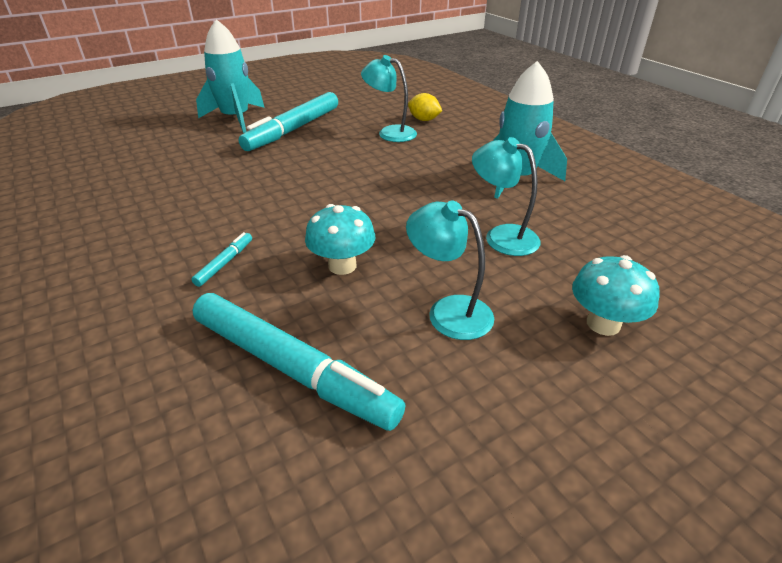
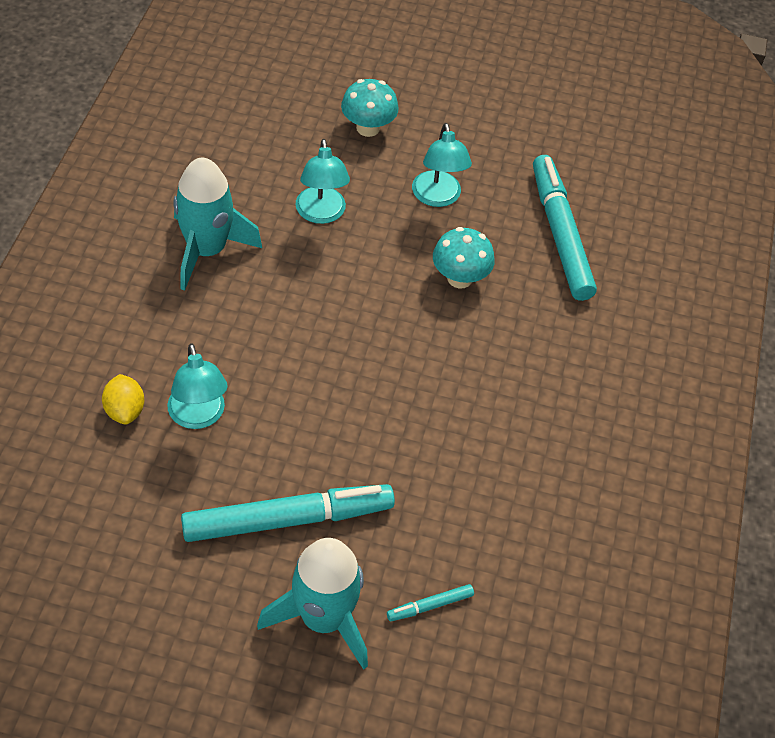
camera: 140 degrees left, 15 degrees up
(225, 263) = (536, 346): turquoise marker -> turquoise marker (430, 606)

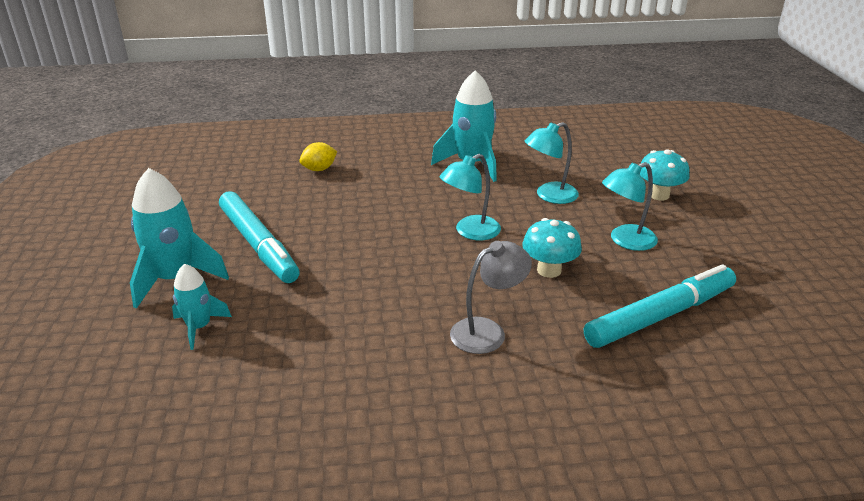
camera: 75 degrees right, 20 degrees down
(198, 416) = (329, 193): turquoise lamp -> turquoise lamp (470, 232)
(430, 606) = (199, 327): turquoise marker -> turquoise rocket
(533, 364) = (487, 331): none -> grey lamp

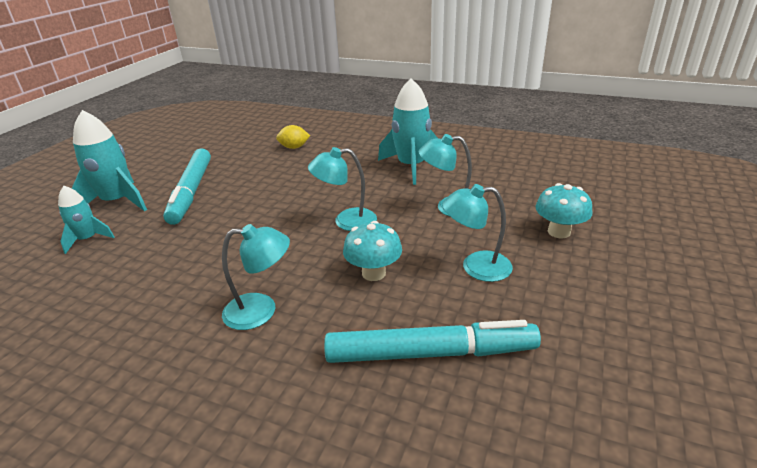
camera: 30 degrees right, 0 degrees up
(487, 331) = (261, 310): grey lamp -> turquoise lamp

